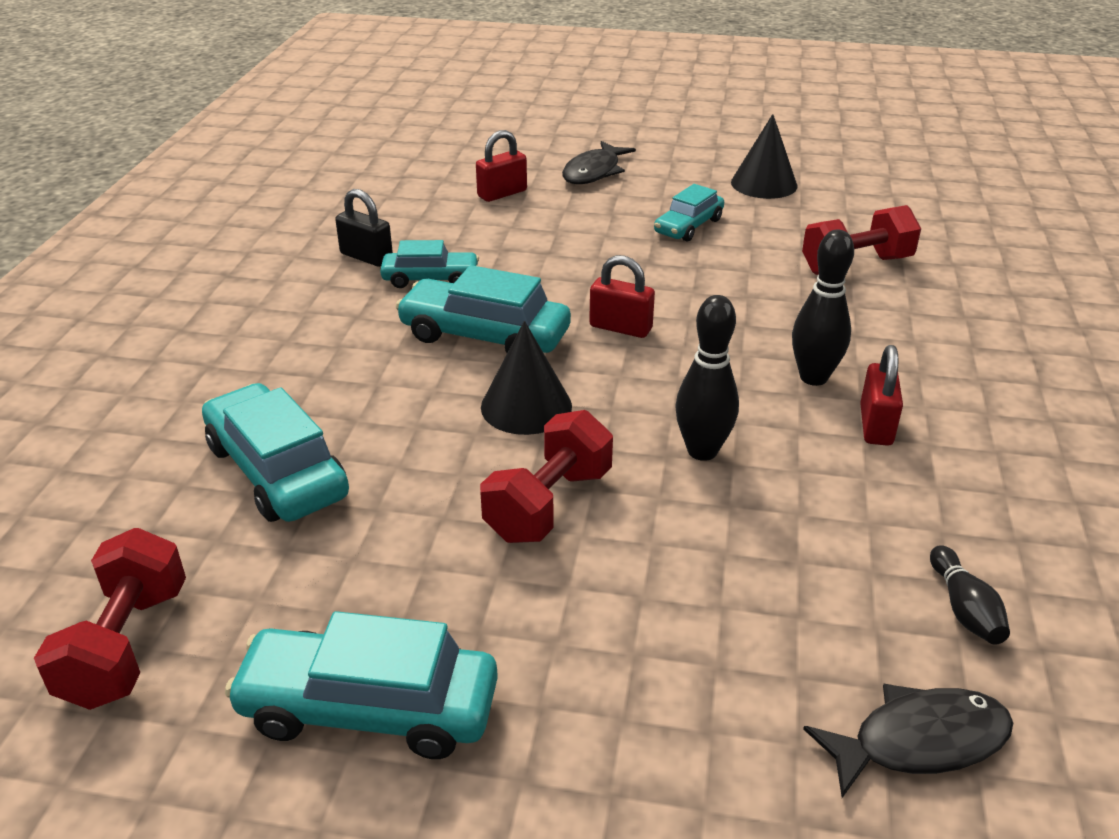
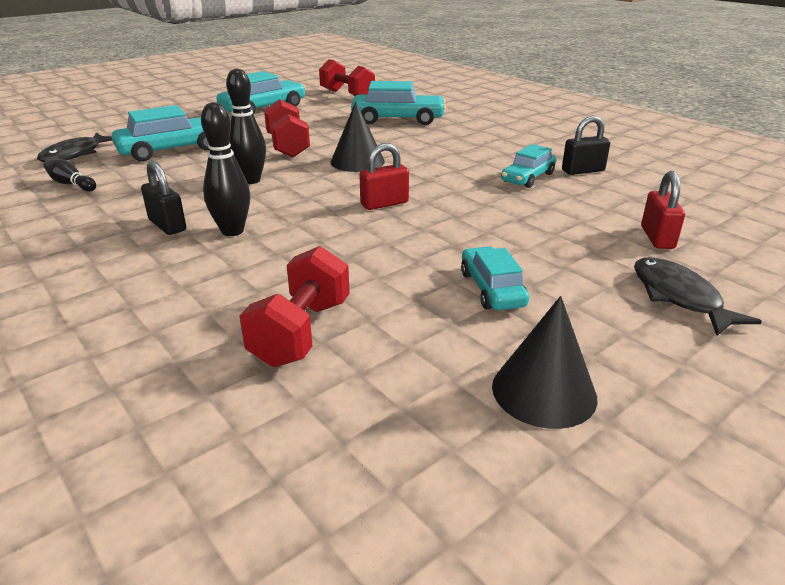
camera: 130 degrees right, 5 degrees down
(484, 335) = (437, 172): turquoise car -> turquoise car (173, 150)
(876, 425) = (167, 225): red padlock -> black padlock

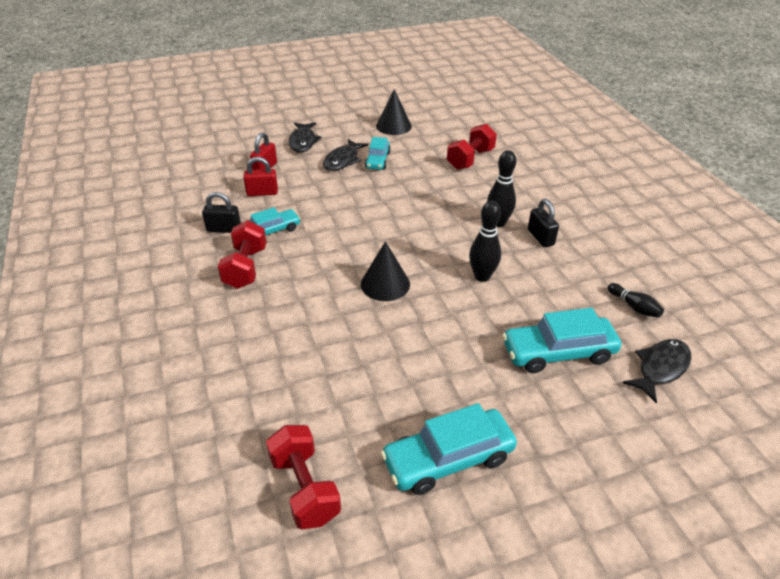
camera: 160 degrees left, 10 degrees up
(288, 146) = (439, 329): red dumbbell -> red dumbbell (245, 268)
(384, 204) = (393, 226): red padlock -> red padlock (262, 193)
(398, 119) = (292, 366): turquoise car -> none
(554, 275) = (343, 160): none -> black fish

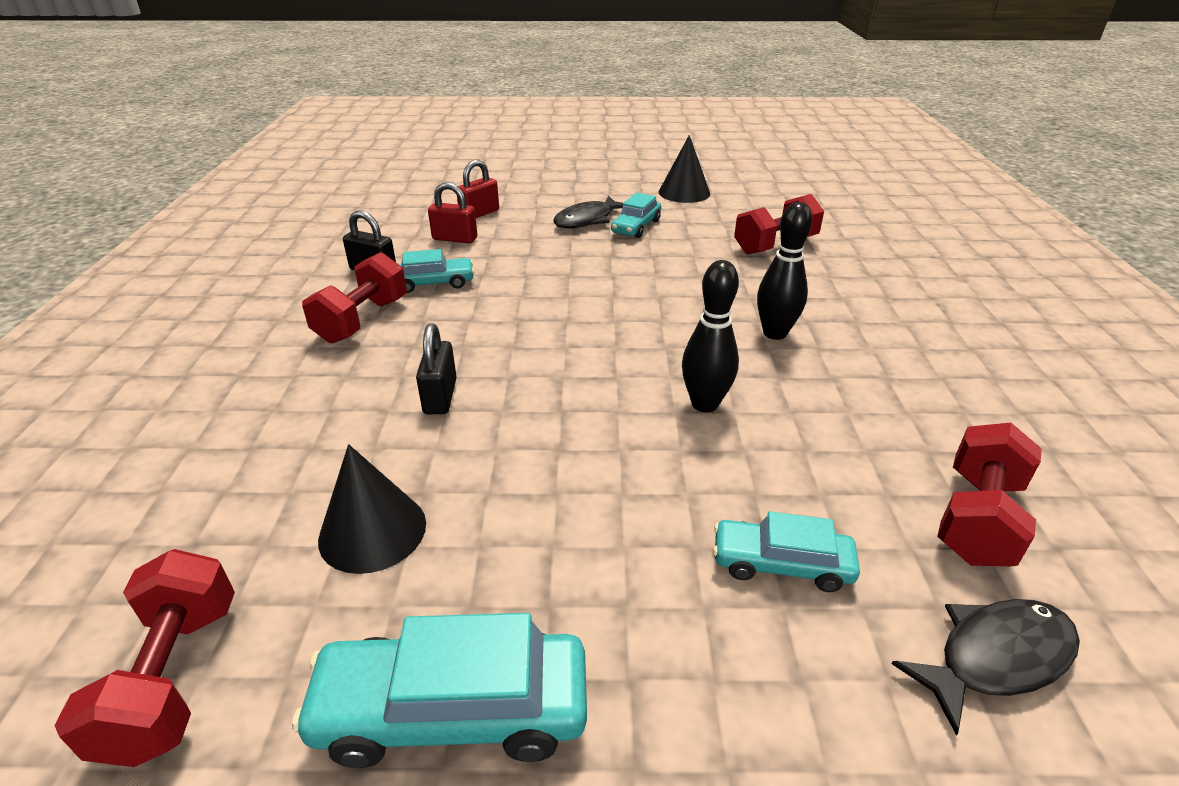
camera: 20 degrees right, 5 degrees down
(303, 142) = (550, 193): black fish -> none
(385, 284) = (541, 381): black cone -> black cone (372, 531)
(540, 237) = (839, 367): black padlock -> black padlock (440, 396)
(558, 352) = (781, 564): turquoise car -> turquoise car, size x0.62
(634, 307) = (977, 519): black bowling pin -> red dumbbell

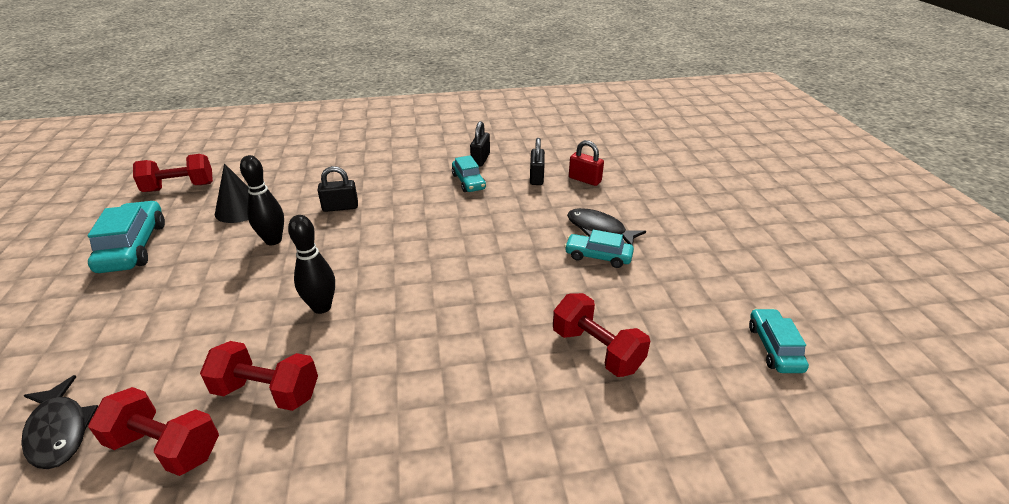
camera: 80 degrees right, 0 degrees up
(362, 320) = (419, 169): red dumbbell -> red dumbbell (267, 392)
(455, 239) = (536, 178): red padlock -> black padlock
(684, 192) = (701, 281): black cone -> none
(774, 333) = (417, 345): black bowling pin -> black bowling pin (273, 240)
(781, 564) = (166, 341): turquoise car -> turquoise car (774, 347)

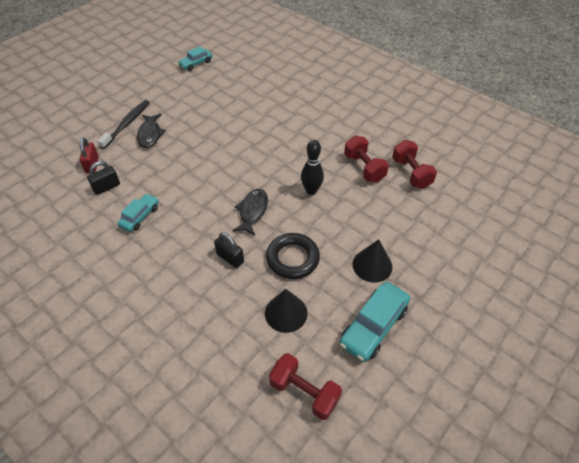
camera: 130 degrees left, 15 degrees up
(59, 431) = (448, 208): black fish -> black fish (252, 211)
(166, 287) = (372, 265): none -> black cone
(273, 240) = (292, 258): black bowling pin -> black ring
(480, 159) = (100, 231): black padlock -> none
(596, 350) = (243, 100): red dumbbell -> none
(598, 256) = (177, 125): turquoise car -> none
(642, 221) = (127, 124): none -> black toothbrush

